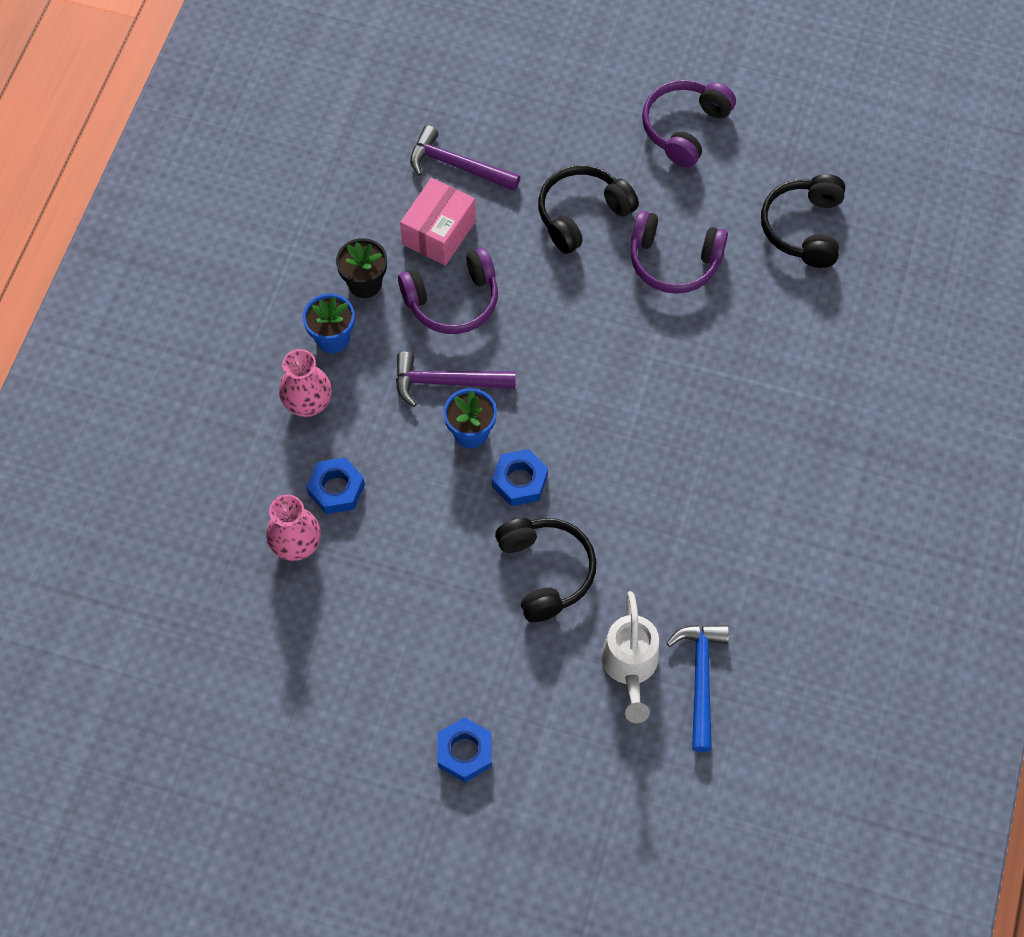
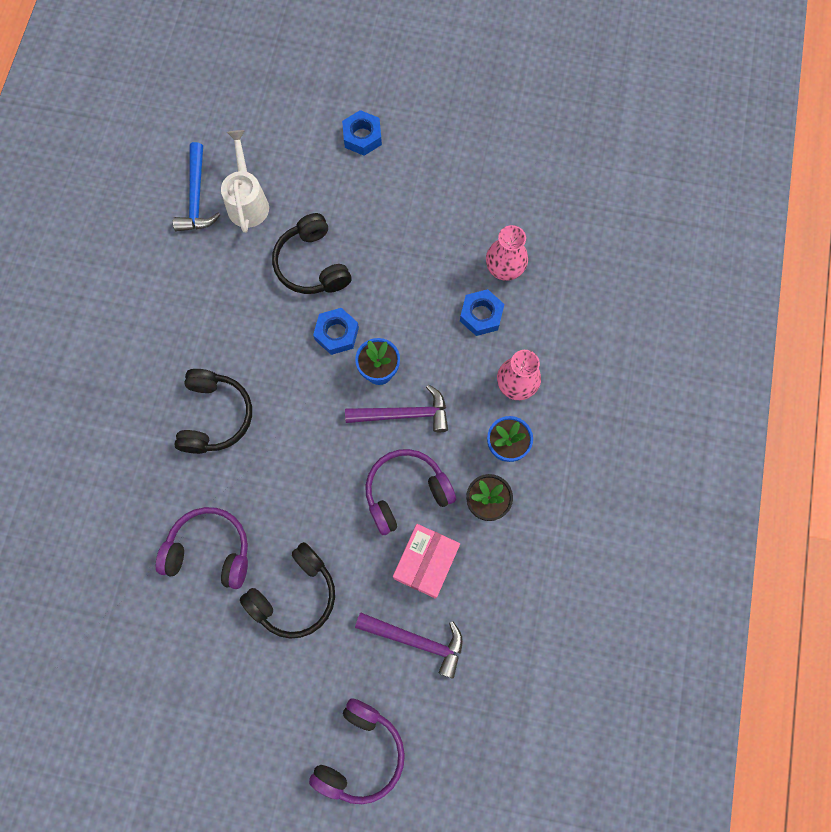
camera: 175 degrees right, 10 degrees up
(685, 128) = (196, 707): purple headphones -> purple headphones (360, 752)
(804, 228) = (88, 597): black headphones -> black headphones (215, 416)

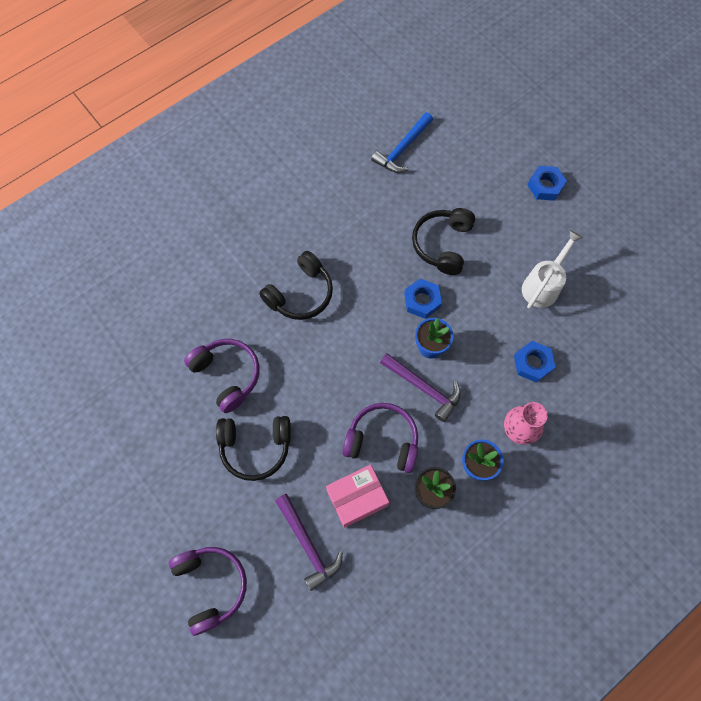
camera: 40 degrees right, 5 degrees down
(247, 202) = (433, 175): white watering can -> white watering can (543, 285)
(360, 752) = (210, 586): purple headphones -> purple headphones turned 90 degrees counterclockwise
(504, 269) = (575, 345): pink vase -> none

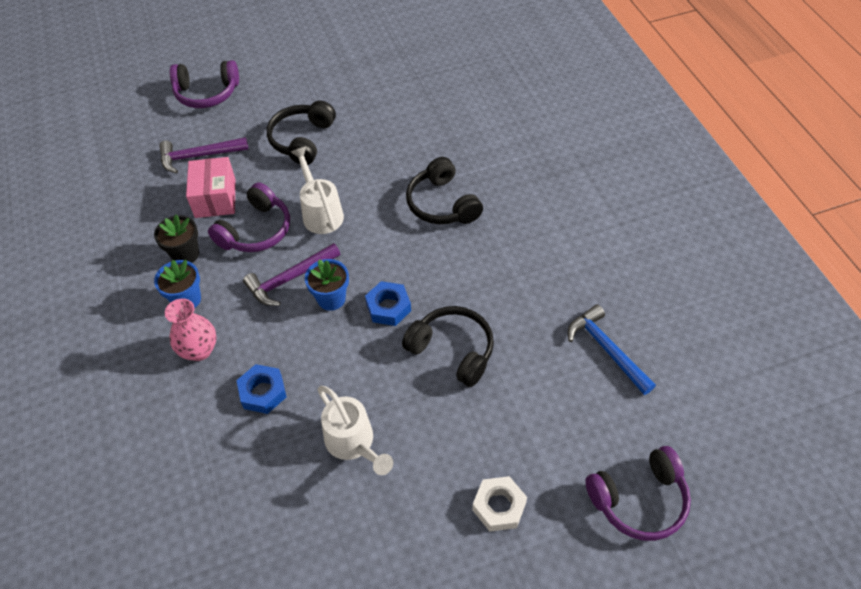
camera: 110 degrees right, 15 degrees down
(227, 375) = (380, 133): purple headphones -> purple headphones (639, 499)
(343, 391) = (321, 213): none -> white watering can
(545, 186) = (499, 506): blue nut -> white nut

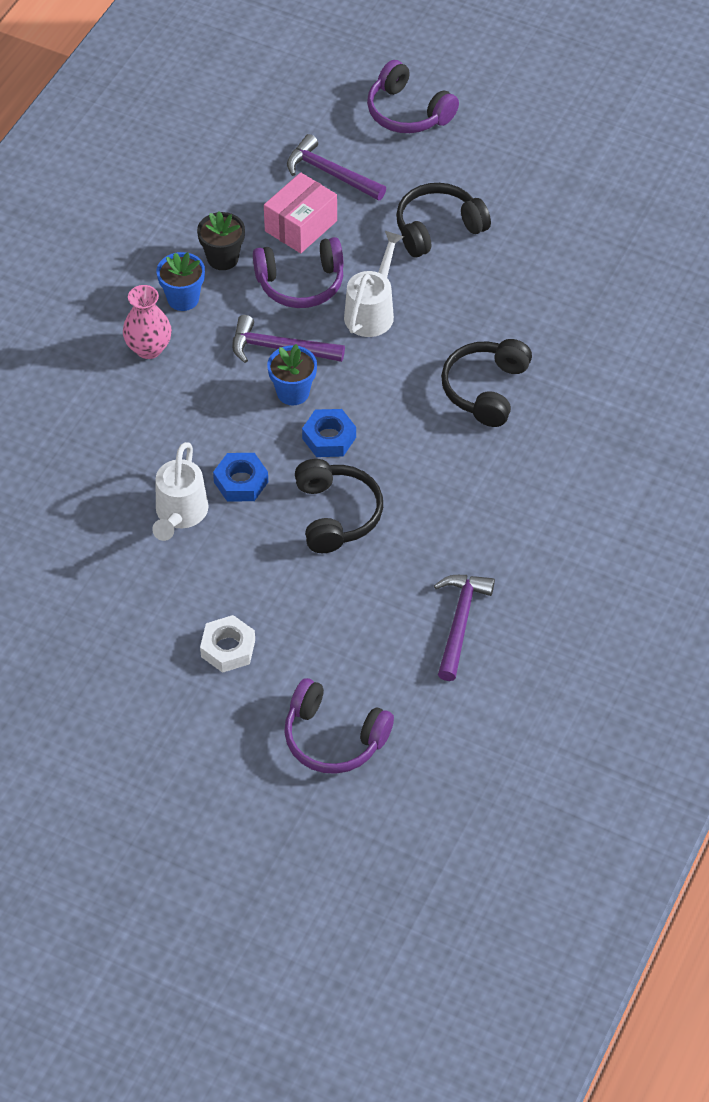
camera: 45 degrees right, 0 degrees up
(263, 392) = (159, 421): blue nut -> blue nut (241, 482)
(606, 349) = (459, 622): blue hammer -> purple hammer

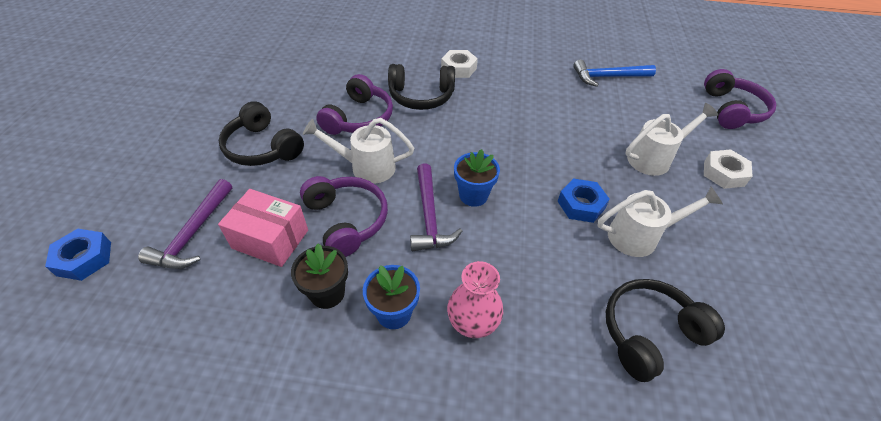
camera: 110 degrees left, 5 degrees down
(280, 588) = (654, 158): none -> white watering can
(329, 438) = (507, 163): blue nut -> blue nut (84, 258)
(336, 514) = (572, 145): black headphones -> black headphones (650, 333)
(408, 112) = (105, 195): purple headphones -> purple headphones (359, 118)
(459, 622) = (608, 77): purple hammer -> blue hammer
(538, 447) = (458, 68): none -> white nut

